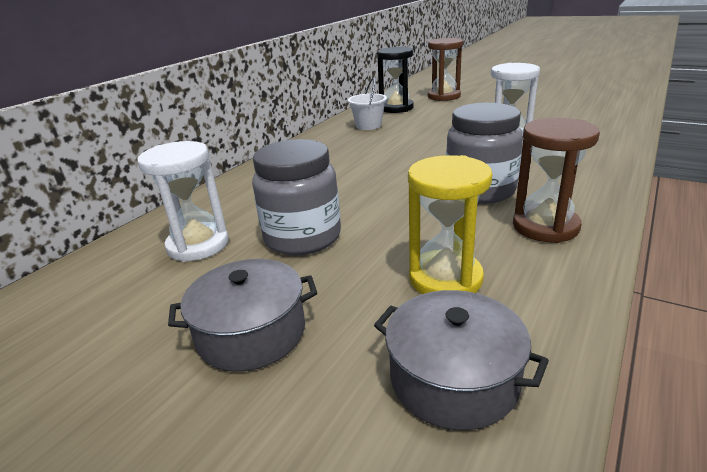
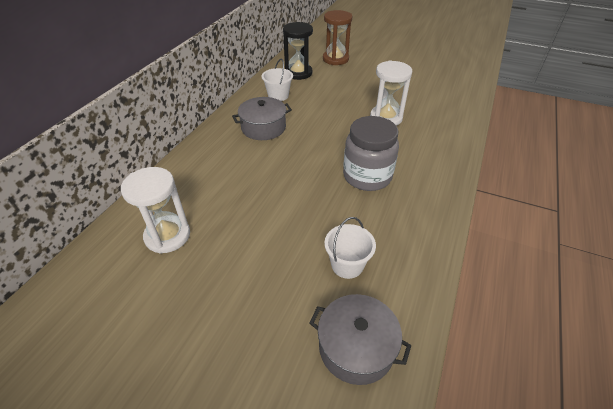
camera: 10 degrees left, 15 degrees up
(251, 332) = (225, 318): grey pot -> grey pot (263, 127)
(302, 237) = (245, 227): grey jar -> none
(445, 278) = (347, 265): yellow hourglass -> white bucket
(545, 227) = (410, 214): brown hourglass -> none

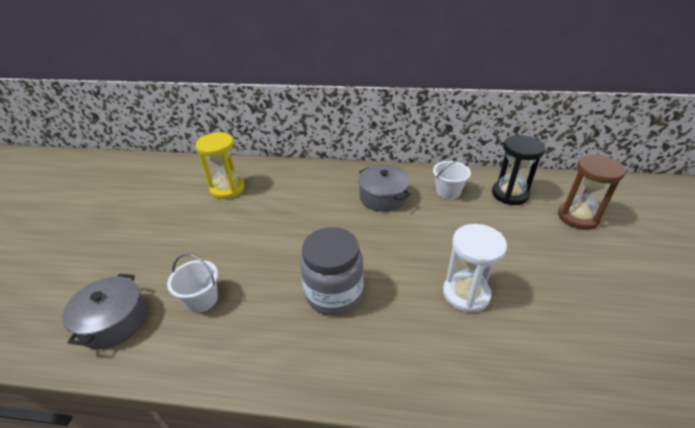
camera: 75 degrees right, 5 degrees down
(167, 236) = (227, 189): white hourglass -> yellow hourglass

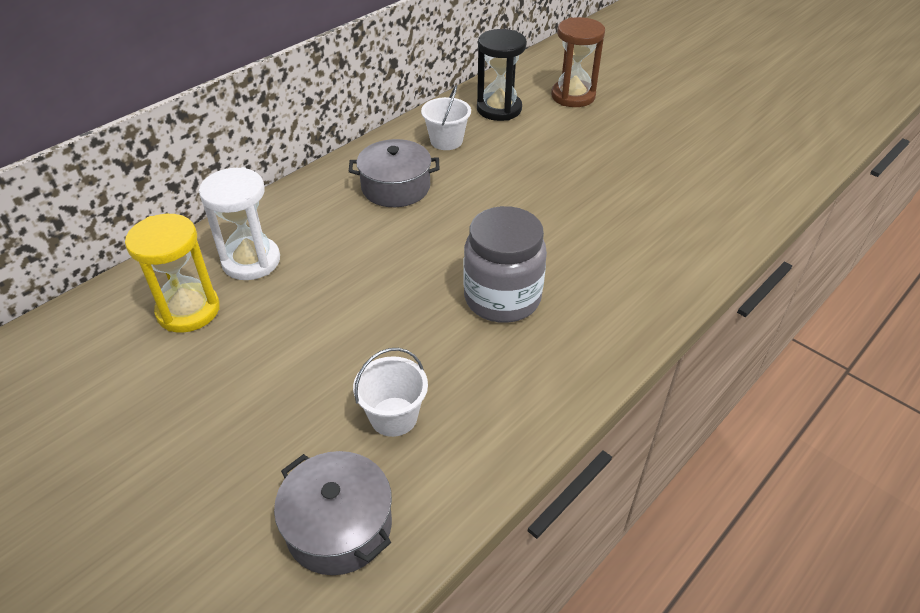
camera: 55 degrees left, 5 degrees up
(466, 294) = (591, 212): white hourglass -> white hourglass (251, 261)

